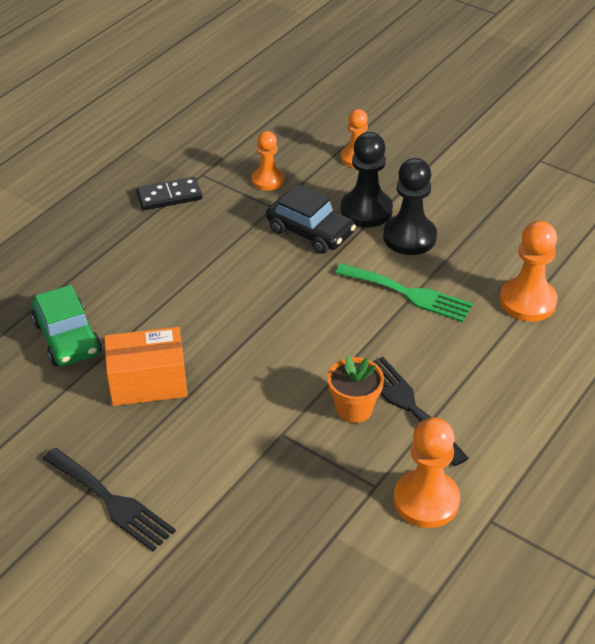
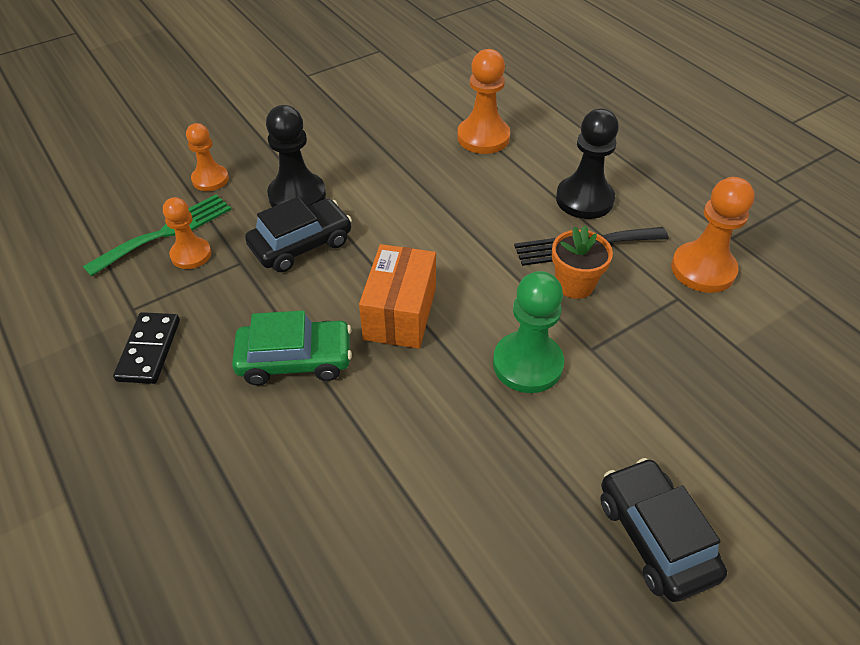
camera: 70 degrees left, 5 degrees up
(67, 338) = (351, 526): green car -> green car (295, 360)
(111, 501) = (655, 536): black fork -> black car
(148, 382) = (470, 452): orange box -> orange box (400, 313)
(246, 396) = (527, 364): none -> green pawn
(409, 237) = (356, 179): black pawn -> black pawn (584, 199)
(409, 294) = (435, 203): green fork -> green fork (166, 232)

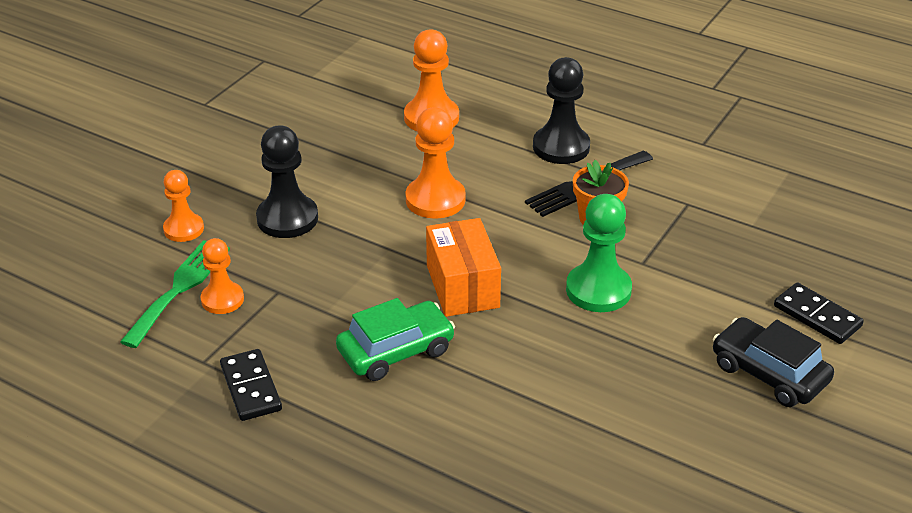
camera: 25 degrees left, 10 degrees down
(301, 244) = (326, 259): black car -> none
(703, 269) = (694, 175): orange pawn -> orange pawn (435, 200)
(751, 484) = (817, 316): none -> black domino

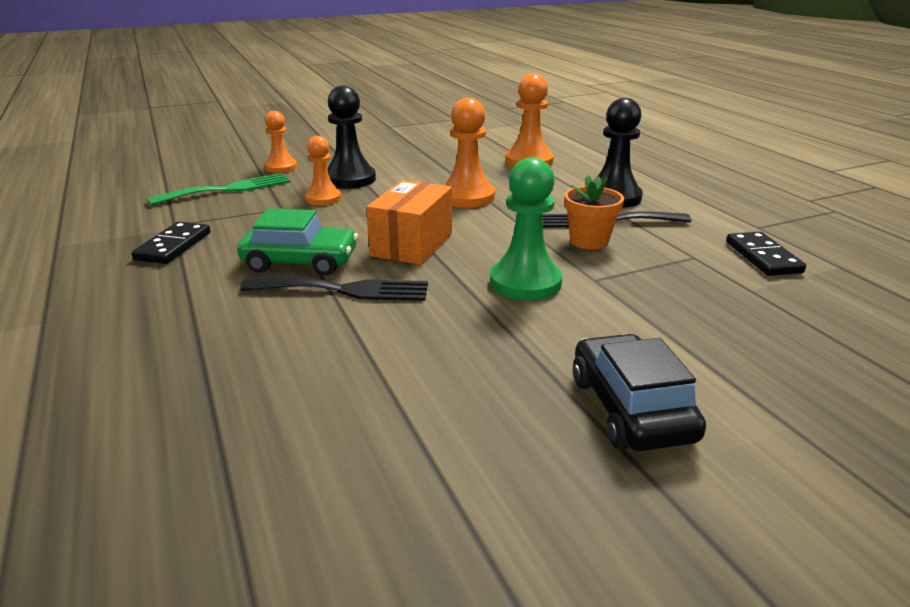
camera: 35 degrees right, 10 degrees down
(222, 299) = (241, 201): orange pawn -> orange pawn (323, 198)
(474, 364) = (345, 290): none -> black fork
(817, 316) = (754, 383): black domino -> black domino (762, 257)

